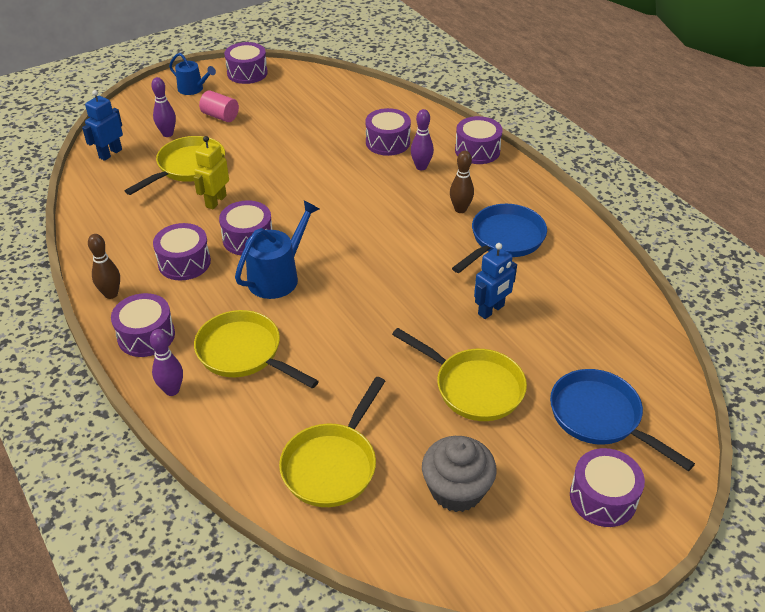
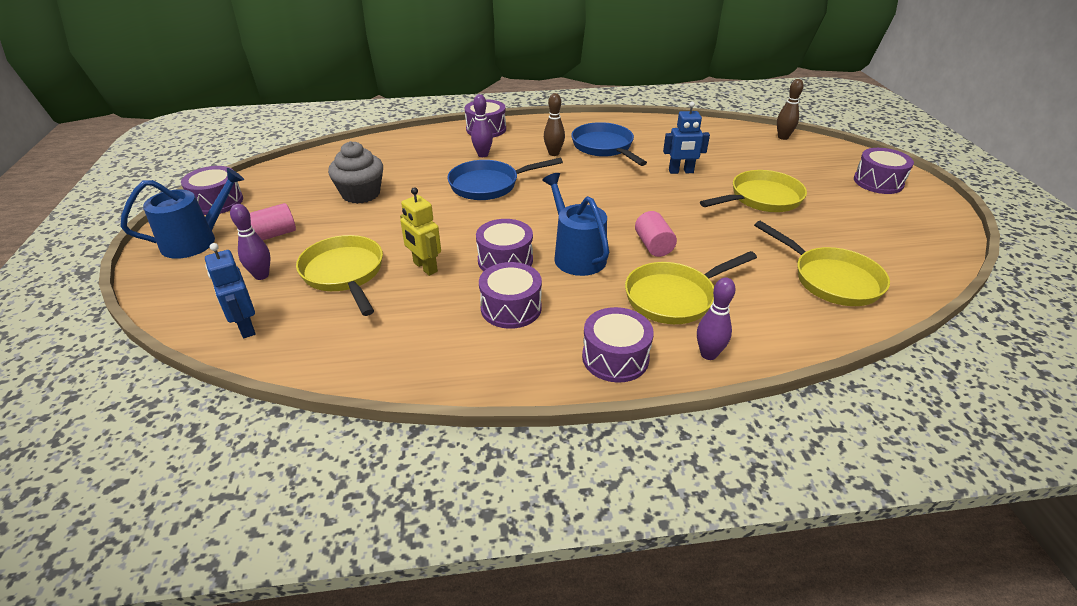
camera: 65 degrees left, 5 degrees down
(111, 294) = (527, 373): brown bowling pin -> brown bowling pin (783, 137)
(193, 89) = (195, 241): blue watering can -> blue watering can, size x1.55
(322, 322) = (653, 245): none -> pink cylinder
(387, 142) = (432, 160): purple drum -> none
(456, 490) = (865, 231): grey cupcake -> grey cupcake (361, 194)
(491, 310) = (681, 171): blue robot -> blue robot turned 105 degrees clockwise
(600, 417) = (805, 164): blue pan -> blue pan (489, 185)

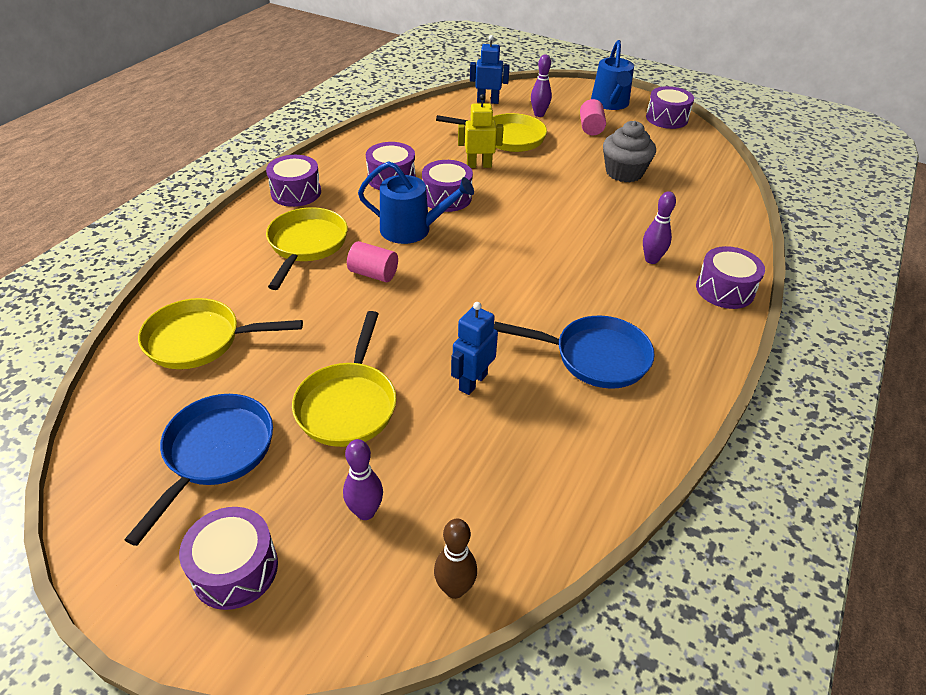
camera: 125 degrees right, 5 degrees up
(489, 185) = (577, 237): blue pan -> blue pan (215, 453)
(553, 153) = (612, 308): brown bowling pin -> none
(708, 354) = (244, 225): purple bowling pin -> purple bowling pin (365, 512)

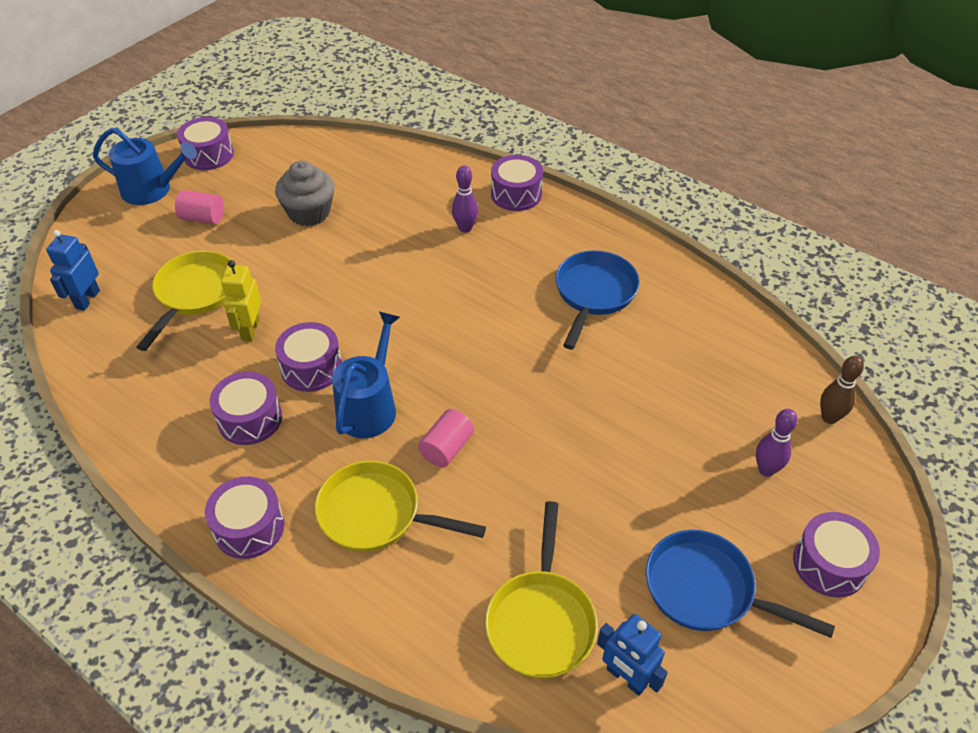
camera: 80 degrees left, 5 degrees up
(348, 404) = (645, 478): yellow pan -> none
(472, 382) = (620, 381): blue robot -> blue robot (626, 678)
(539, 114) = (148, 256): purple bowling pin -> none

